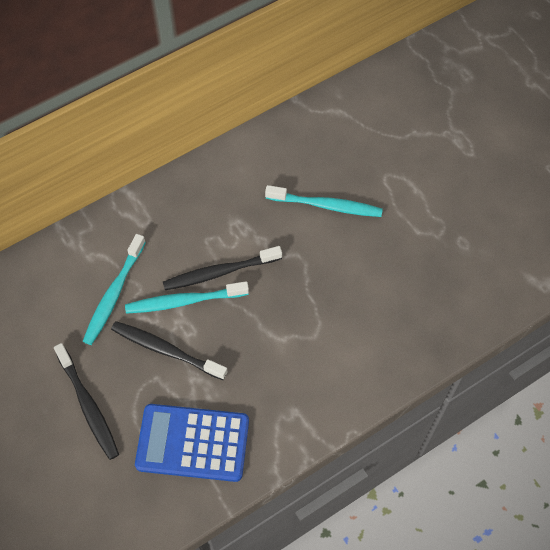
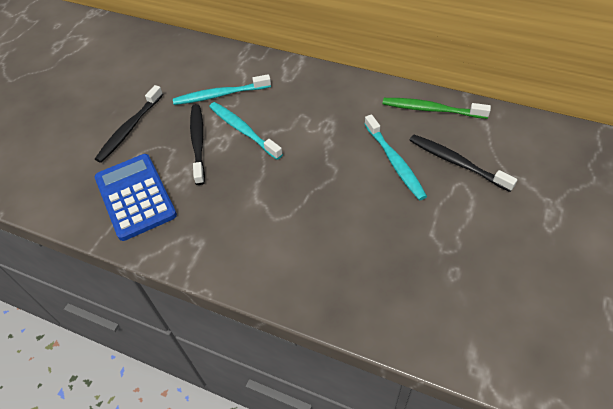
camera: 60 degrees right, 10 degrees down
(219, 272) = (282, 135): black toothbrush -> black toothbrush (457, 162)
(290, 136) = (431, 109): none -> green toothbrush

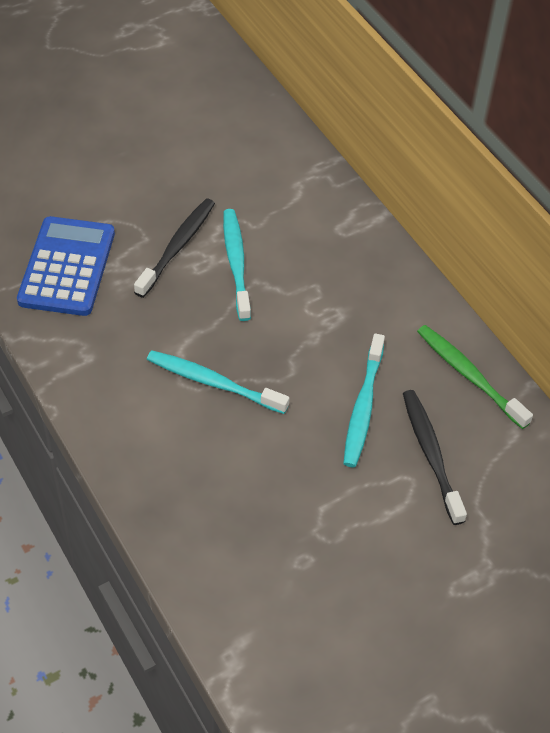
camera: 30 degrees right, 0 degrees up
(129, 129) = (122, 185): black toothbrush -> none
(220, 95) = (249, 204): turquoise toothbrush -> turquoise toothbrush (213, 382)

